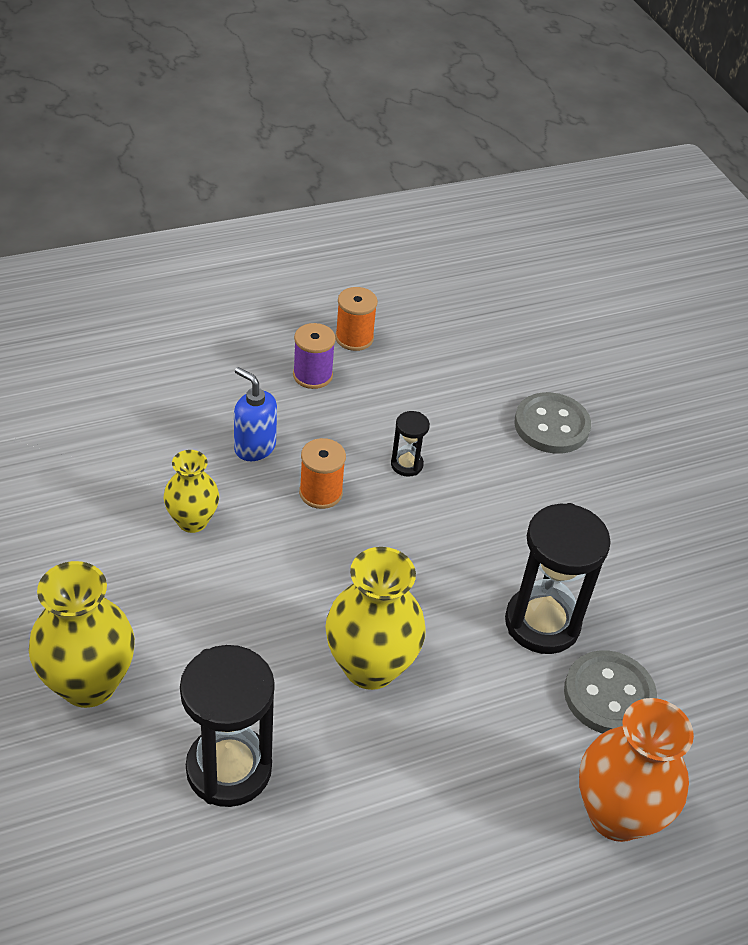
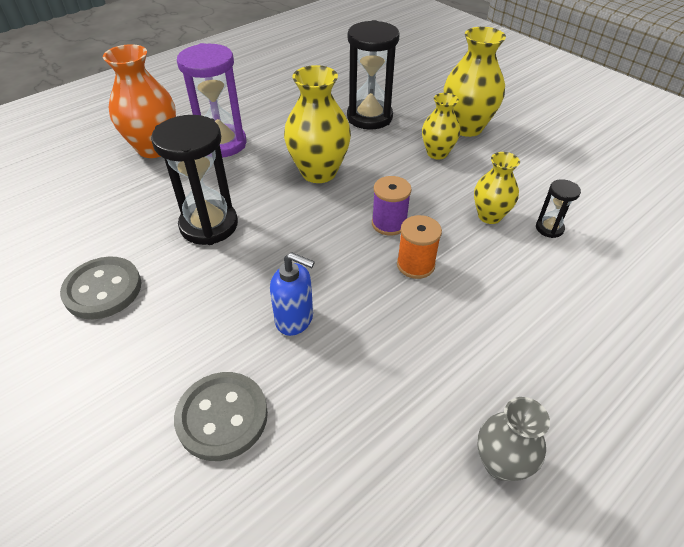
camera: 165 degrees right, 0 degrees up
(177, 644) = (437, 153): none -> yellow vase
(254, 447) = (495, 285): blue soap dispenser -> blue soap dispenser (295, 319)
(312, 375) = (505, 384): purple spool -> purple spool (389, 223)
(354, 338) = (500, 463): orange spool -> grey vase
(406, 464) = (358, 314): black hourglass -> black hourglass (549, 228)
(502, 786) = (222, 144): none -> purple hourglass
(609, 695) = (158, 198): grey button -> grey button (103, 289)

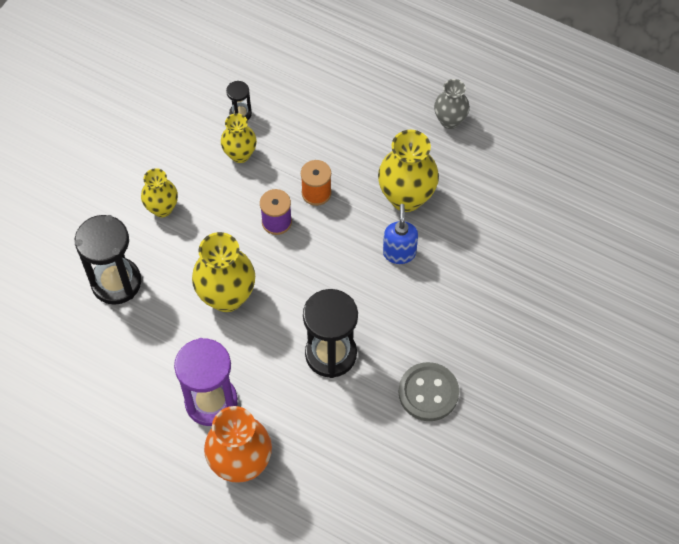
camera: 110 degrees left, 15 degrees up
(222, 417) = (487, 263): grey button -> none
(466, 127) = (108, 193): yellow vase -> yellow vase (406, 197)

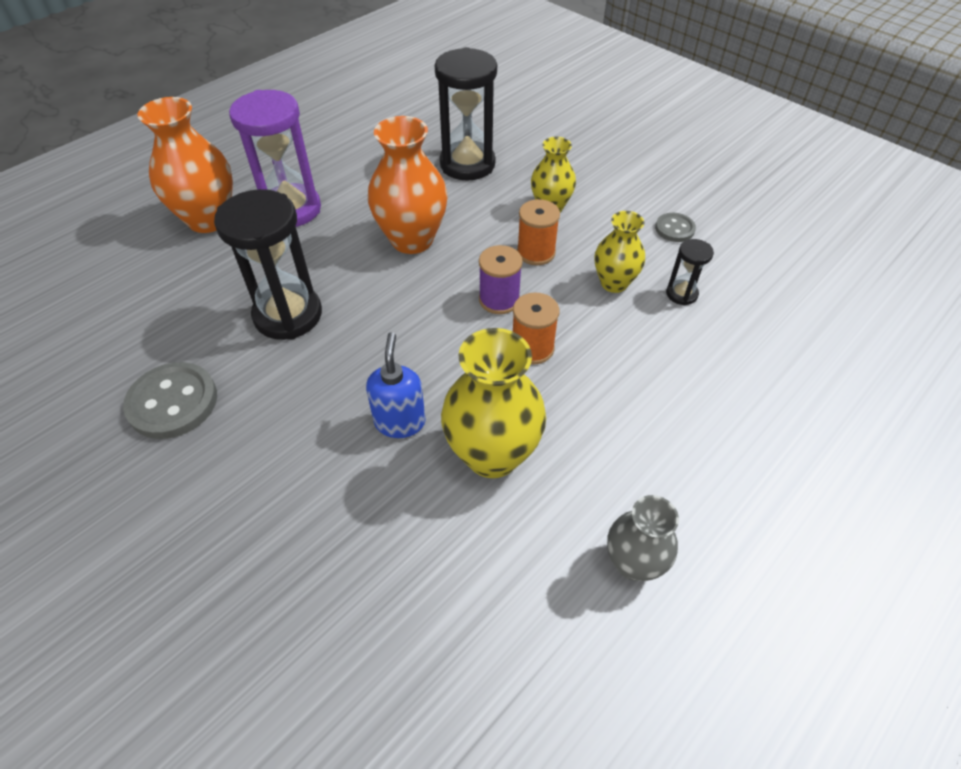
camera: 105 degrees right, 10 degrees down
(169, 123) = (674, 229): none -> grey button
(220, 208) = (536, 252): none -> orange spool
(227, 296) = (412, 240): yellow vase -> orange vase
(399, 253) = (400, 422): blue soap dispenser -> blue soap dispenser turned 105 degrees counterclockwise

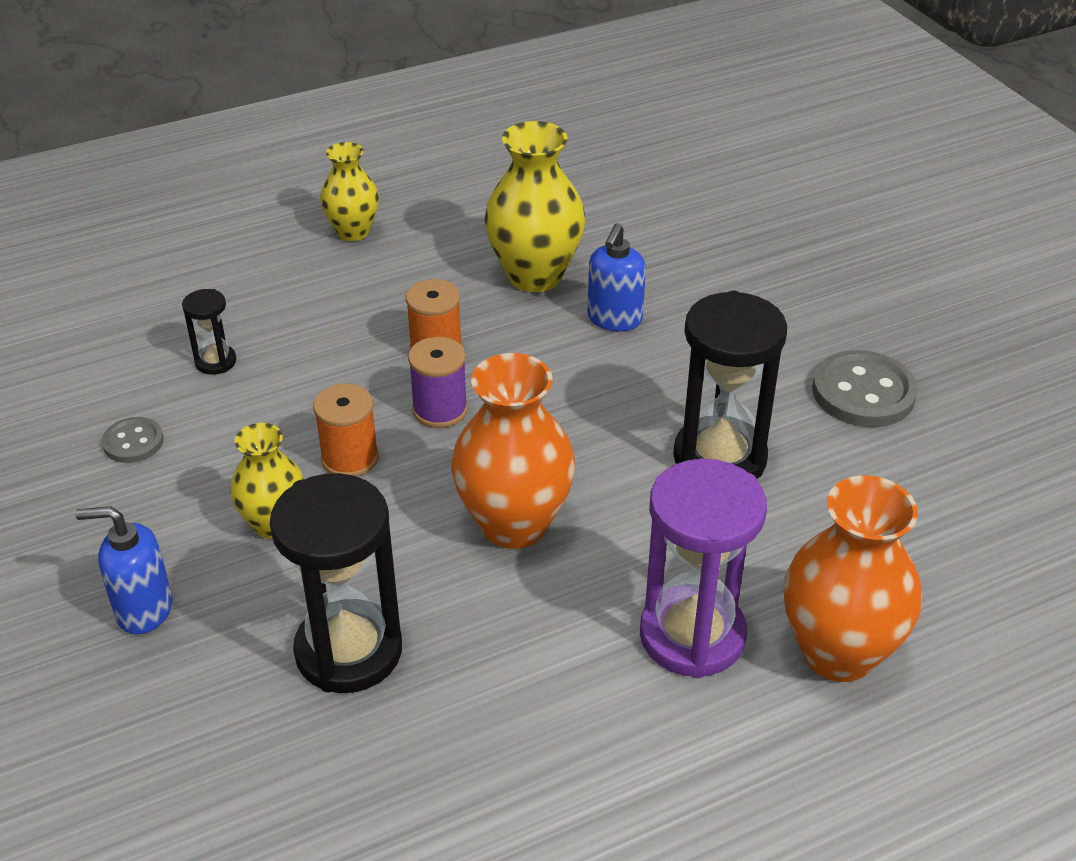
camera: 160 degrees left, 10 degrees down
(580, 157) = (144, 610): none -> blue soap dispenser
(614, 283) = (283, 394): yellow vase -> yellow vase (353, 232)
(633, 563) = (461, 192): grey vase -> none

